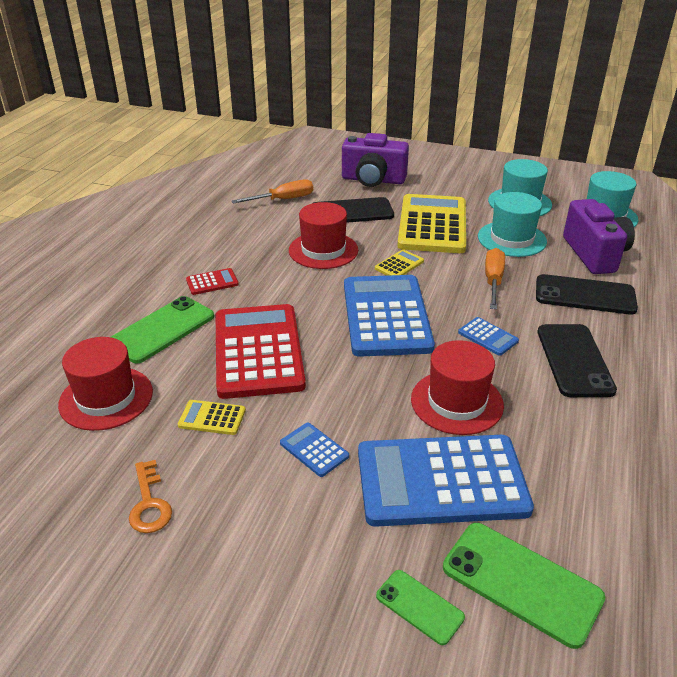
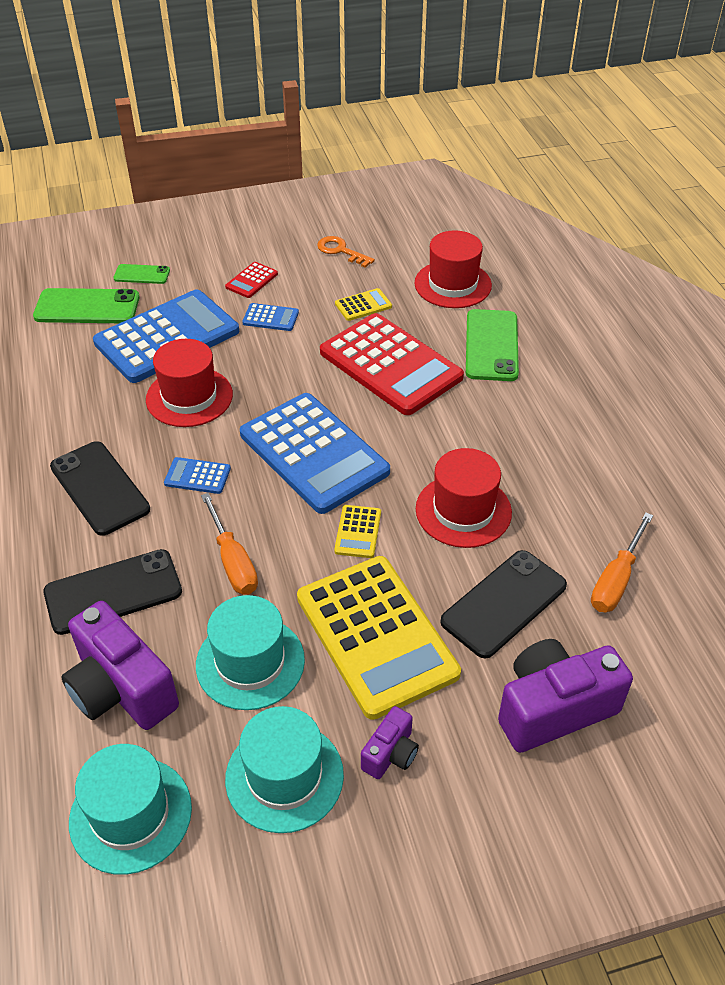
camera: 145 degrees right, 10 degrees up
(212, 282) = (519, 409): red calculator -> red calculator (251, 280)
(463, 193) = (390, 754): none -> purple camera

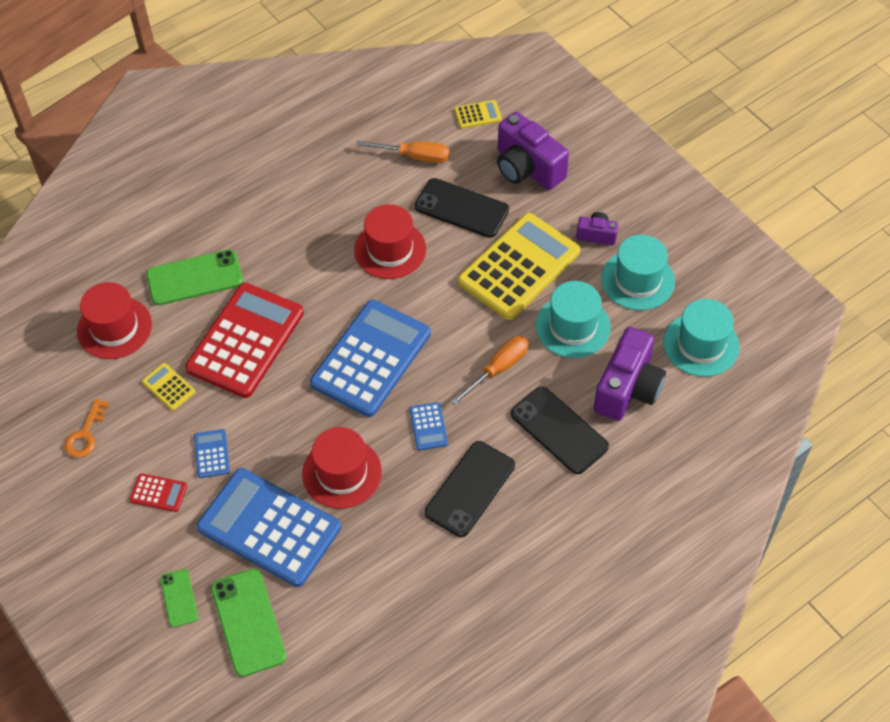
camera: 110 degrees left, 10 degrees up
(358, 532) = (437, 304): yellow calculator -> yellow calculator (478, 115)

